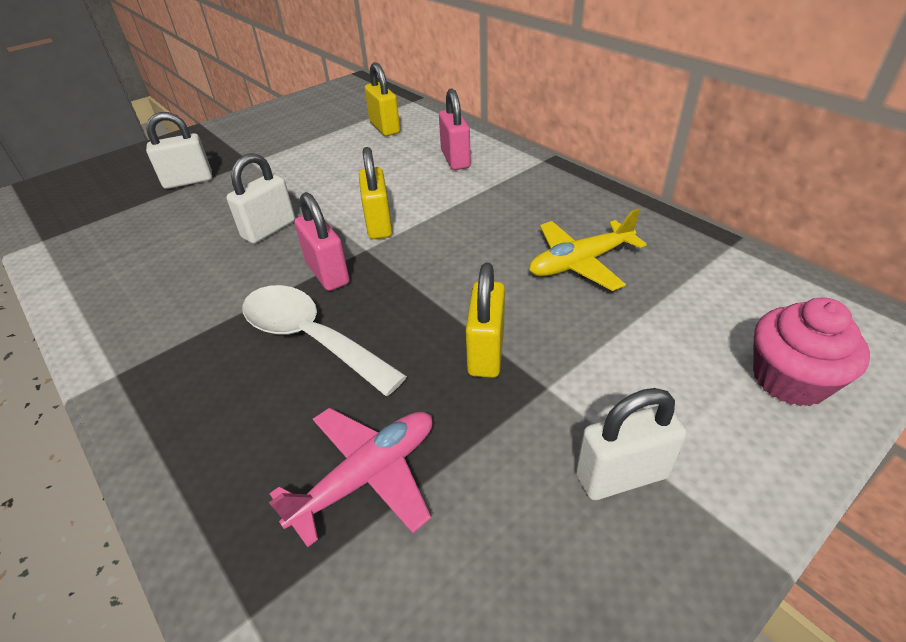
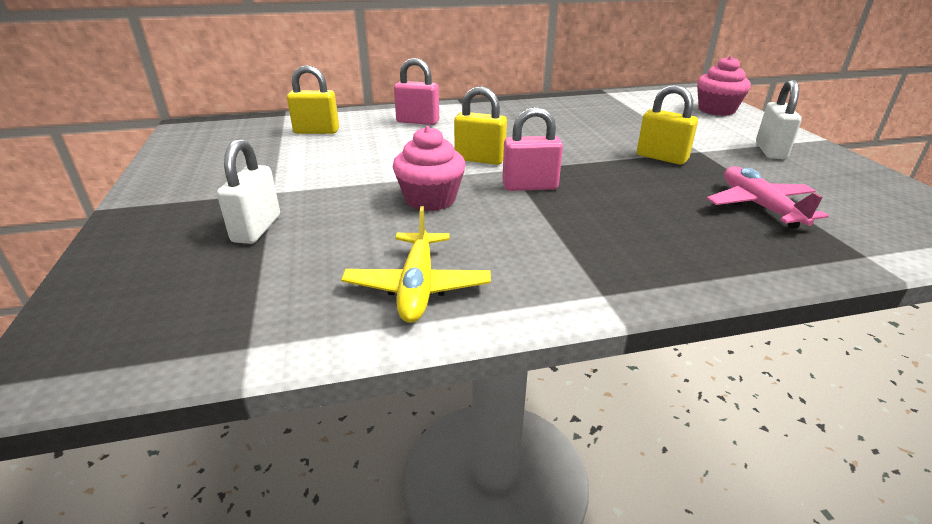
camera: 65 degrees left, 10 degrees down
(269, 229) = (430, 199): white padlock -> pink cupcake
(310, 338) = (610, 204): white spoon -> none
(580, 263) = (592, 120): yellow plane -> yellow plane (417, 287)

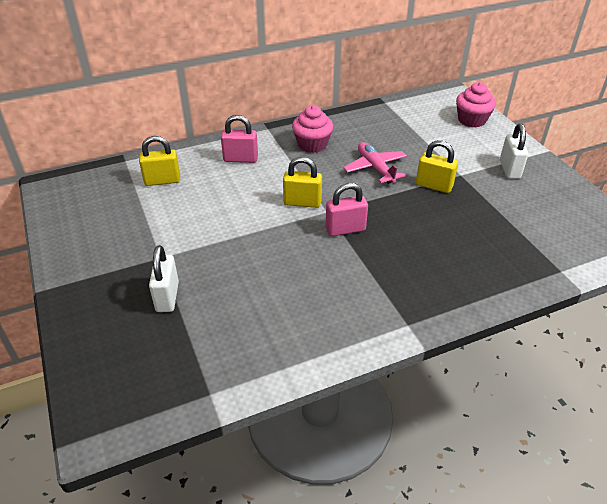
camera: 10 degrees left, 10 degrees up
(417, 287) = (295, 334): yellow plane -> none
(430, 199) = (278, 252): pink cupcake -> pink cupcake (312, 144)
(759, 206) = (500, 232): pink plane -> pink plane (375, 168)

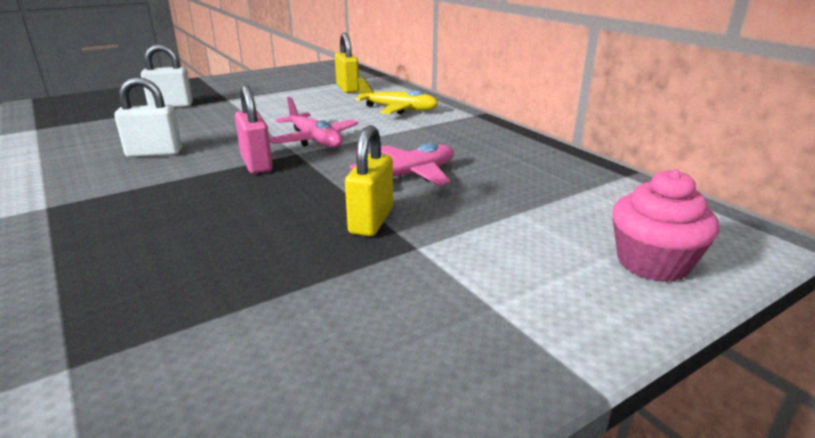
camera: 80 degrees right, 15 degrees down
(240, 159) = (398, 109): pink padlock -> yellow plane
(302, 202) = (315, 140): yellow padlock -> pink plane
(312, 144) = (451, 137): pink cupcake -> none
(509, 169) = (462, 310): white padlock -> white padlock (154, 153)

